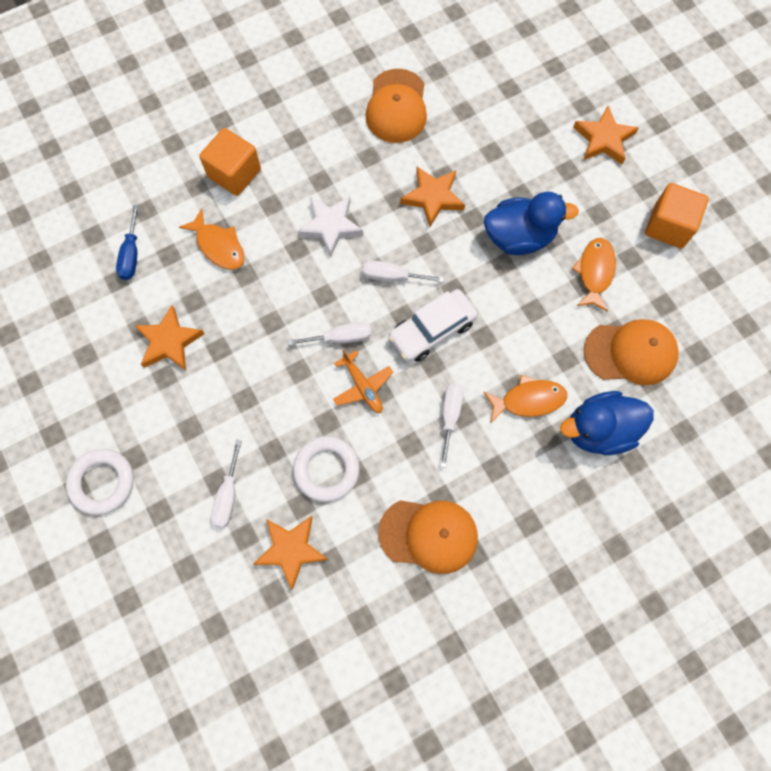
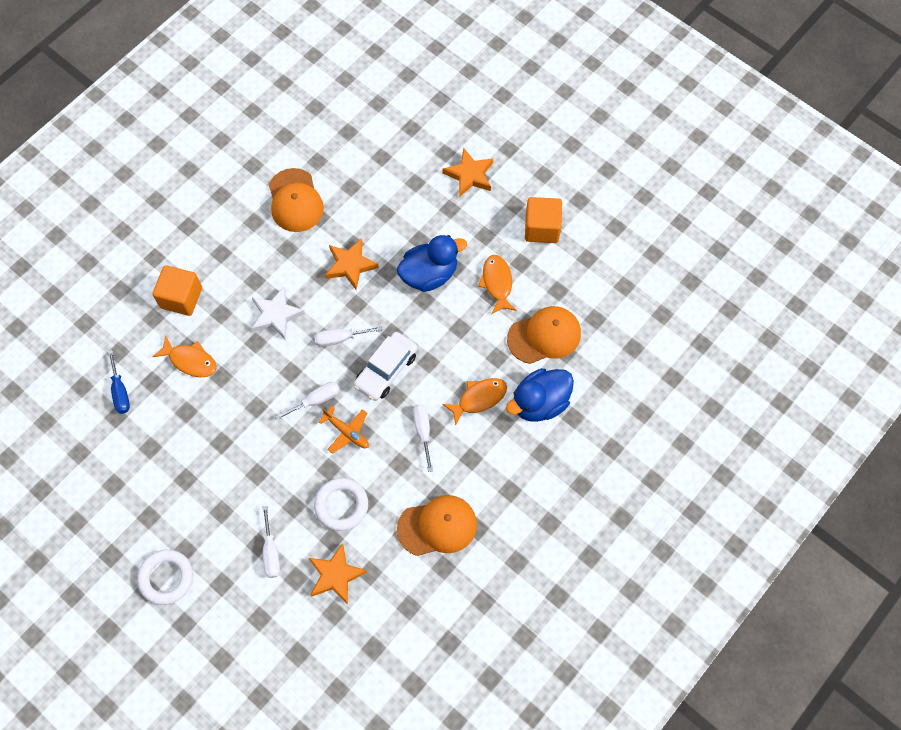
camera: 20 degrees left, 5 degrees down
(169, 341) = (179, 450): orange star -> none

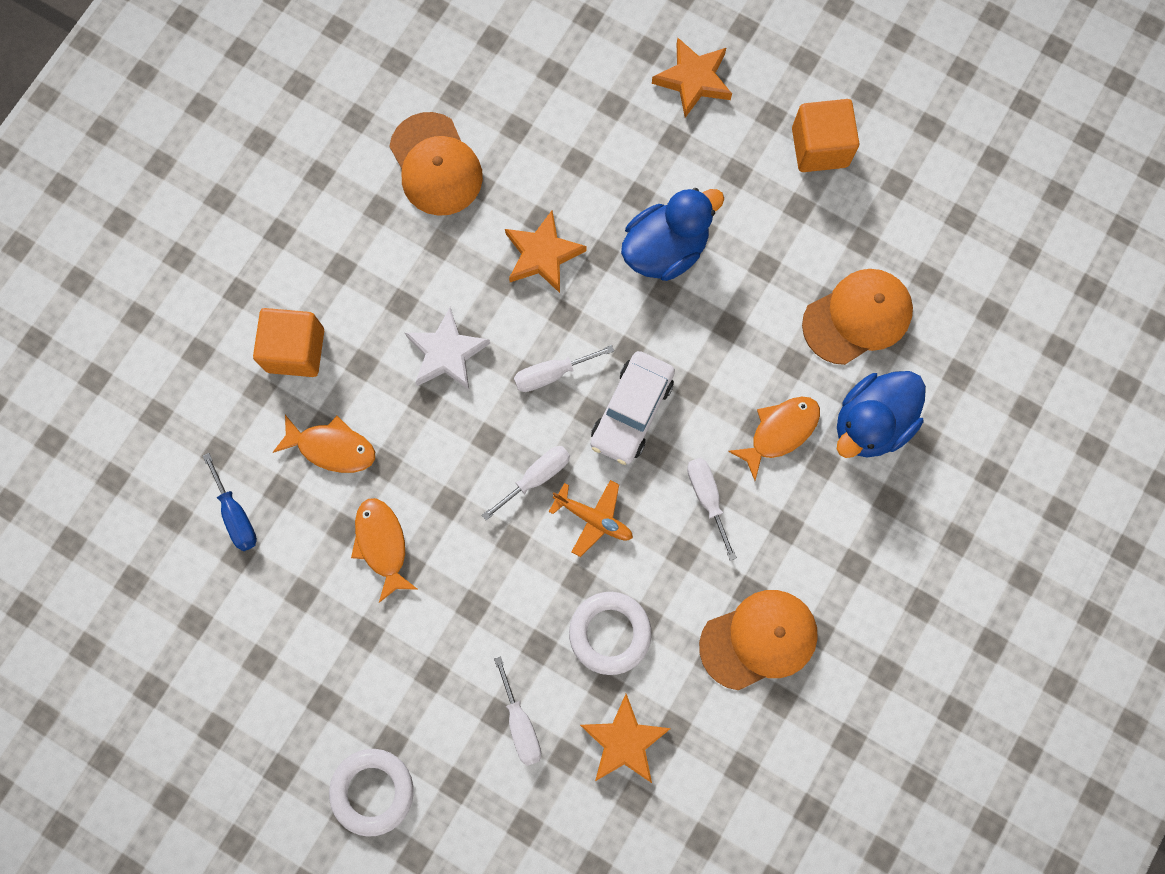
camera: 10 degrees left, 10 degrees up
(497, 283) = (770, 245): orange fish -> orange fish (382, 544)

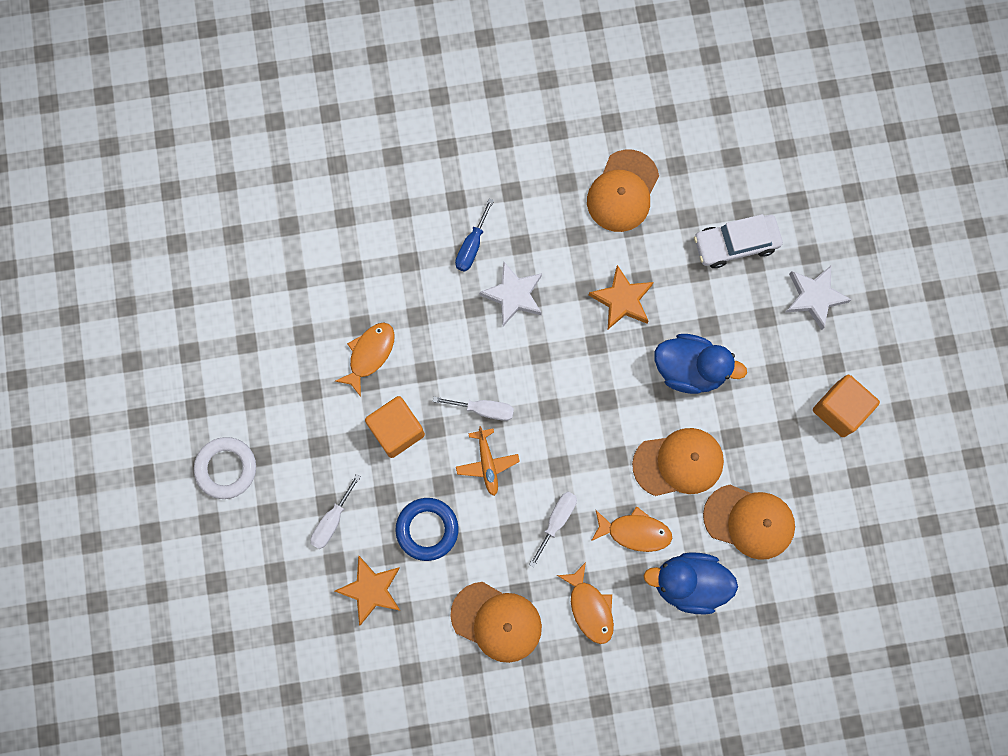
camera: 50 degrees right, 0 degrees up
(236, 515) = (318, 258): blue screwdriver -> blue screwdriver (472, 246)
(295, 350) = (441, 208): orange cube -> orange cube (397, 430)
(332, 447) = (402, 278): orange fish -> orange fish (590, 608)
(551, 374) = (553, 366): white screwdriver -> none
(610, 633) = (427, 529): white ring -> blue ring
(631, 411) = (571, 432): white car -> white car (735, 244)
(693, 80) = (814, 297): orange star -> white star
(747, 335) = (678, 463): none -> orange cap

